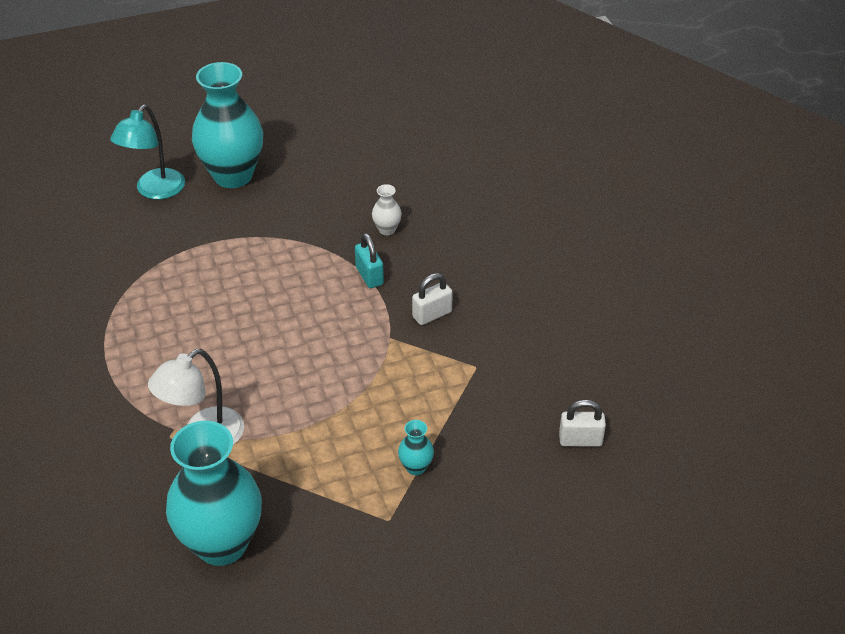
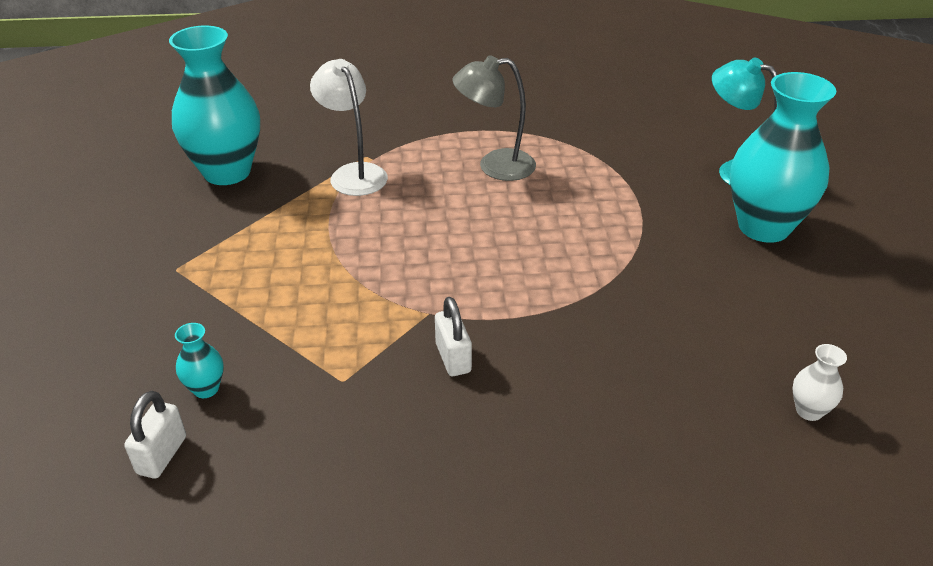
camera: 105 degrees right, 5 degrees down
(172, 336) = (495, 166): none -> grey lamp
(369, 276) = (545, 313): turquoise padlock -> none
(387, 229) = (635, 345): white vase -> white vase (809, 411)
(416, 467) = (225, 299): turquoise vase -> turquoise vase (206, 389)

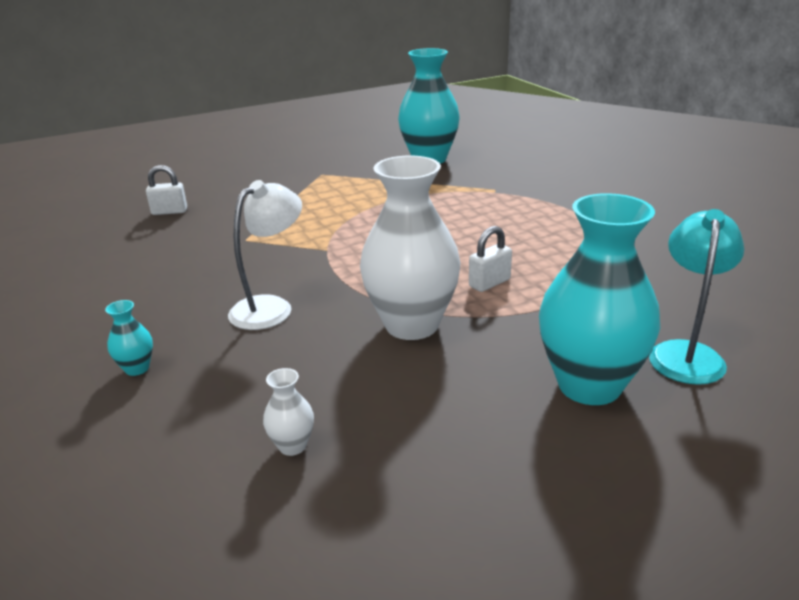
camera: 70 degrees right, 10 degrees down
(206, 389) = (223, 208): turquoise vase -> turquoise vase (137, 368)
(353, 173) = (468, 191): white lamp -> white lamp (271, 307)
(453, 358) = (283, 267): white padlock -> white padlock (489, 283)
(495, 166) = (537, 233): grey lamp -> none
(635, 291) = (411, 325): none -> white vase

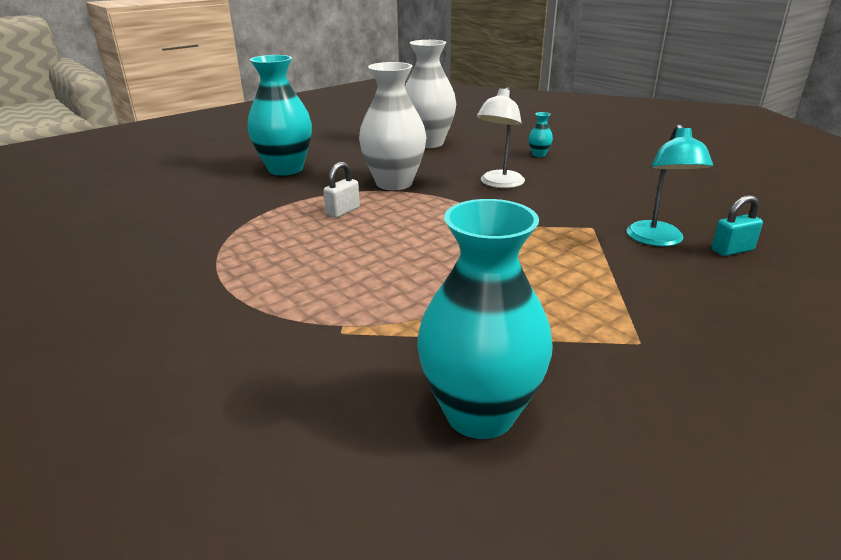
camera: 165 degrees right, 0 degrees up
(169, 212) = (732, 250): white padlock -> turquoise padlock
(292, 446) = (428, 143): white vase -> white vase, size x2.46
(686, 353) = (219, 185): turquoise lamp -> turquoise lamp (657, 240)

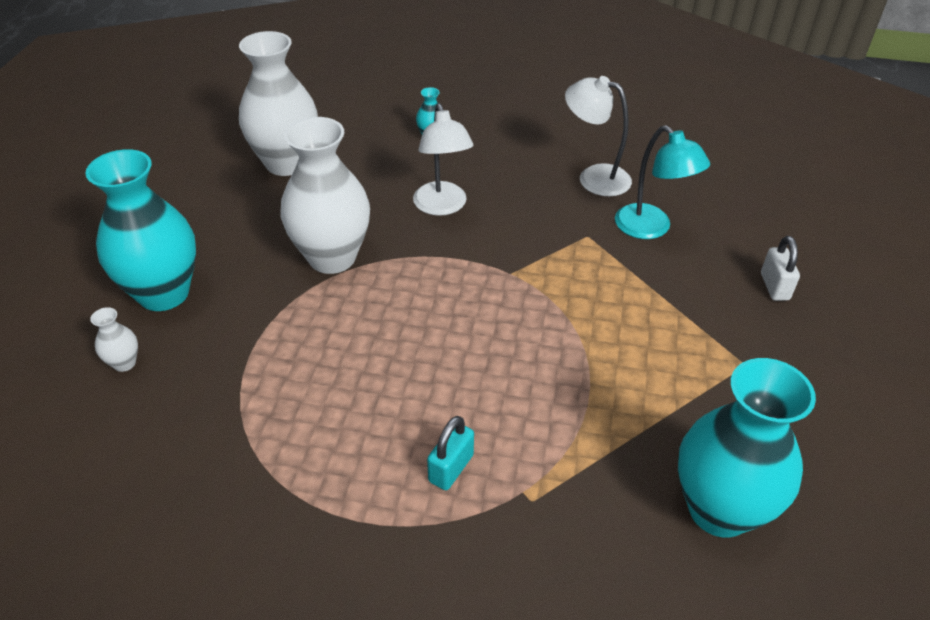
camera: 40 degrees left, 15 degrees up
(227, 186) = (124, 363): none -> white vase
(343, 211) = (331, 334): white padlock -> white padlock (774, 286)
(643, 202) = (594, 177): none -> white lamp
(732, 250) = (710, 214): turquoise padlock -> turquoise padlock (451, 468)

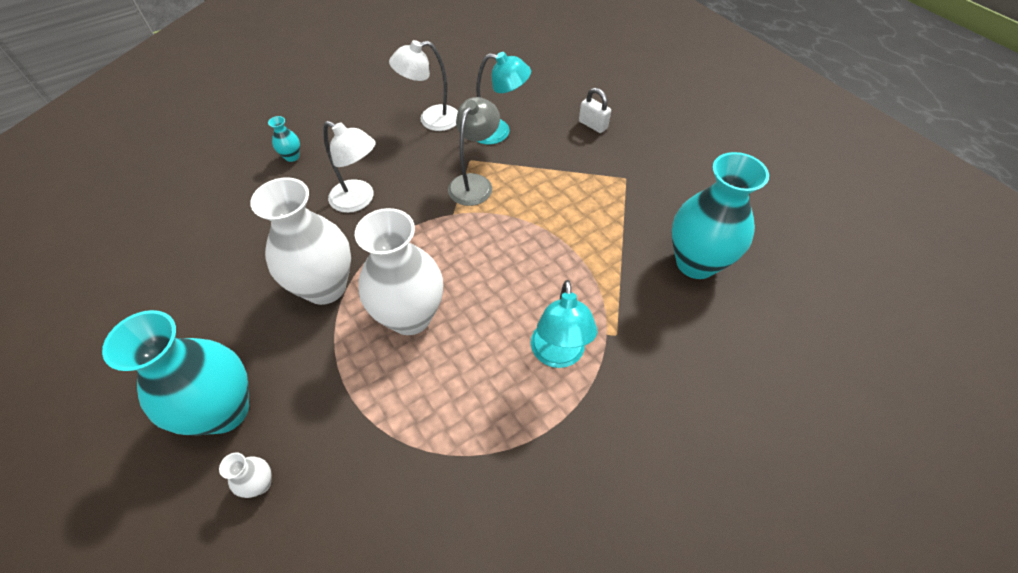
camera: 45 degrees left, 10 degrees up
(286, 163) = (201, 245): white vase -> white vase (410, 316)
(451, 468) = (558, 355): turquoise padlock -> turquoise lamp
(565, 260) = (474, 183): none -> grey lamp

